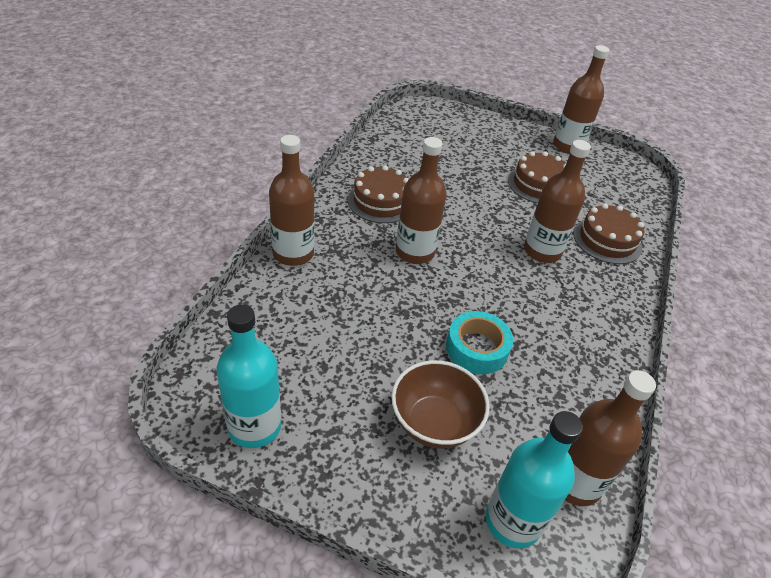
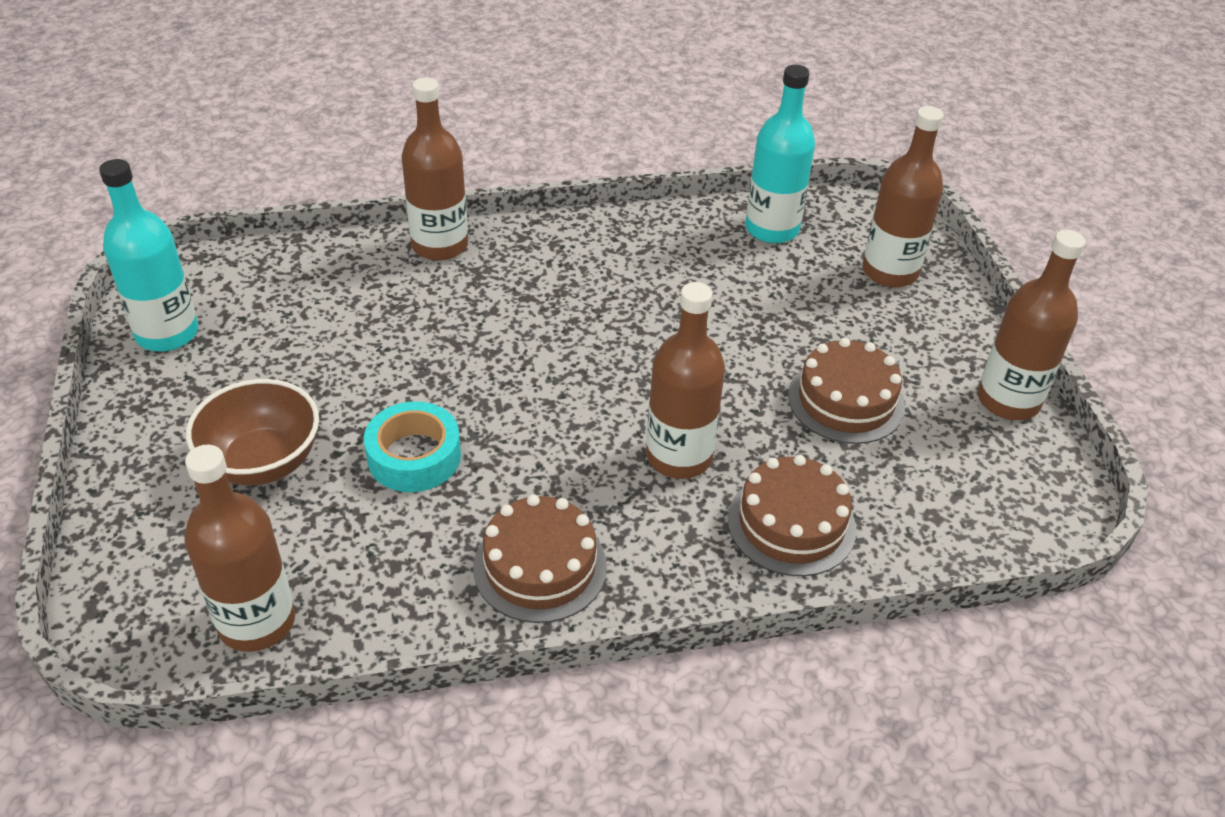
camera: 60 degrees right, 0 degrees up
(381, 201) = (614, 268): brown cake -> brown cake (540, 566)
(415, 252) = (543, 336): brown bottle -> brown bottle (890, 272)
(512, 521) = (164, 579): turquoise bottle -> turquoise bottle (772, 229)

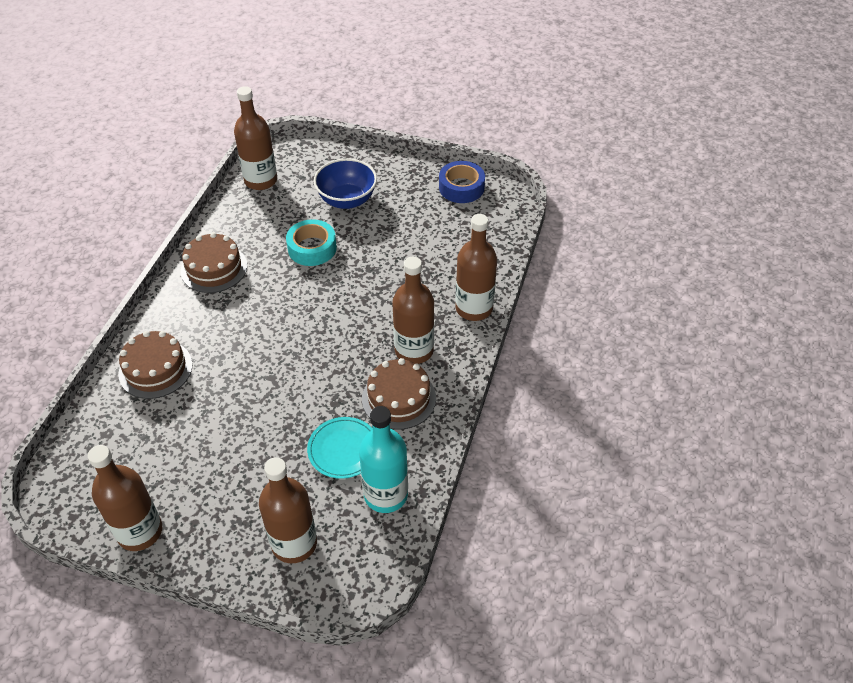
camera: 120 degrees right, 5 degrees up
(167, 333) = (461, 187): turquoise bottle -> blue tape
(263, 462) = (347, 200): brown bowl -> blue bowl
(679, 456) = (232, 345): brown bottle -> brown bottle (414, 350)
(747, 280) = (343, 449): none -> turquoise plate
(846, 401) = (208, 442): brown cake -> brown cake (399, 398)

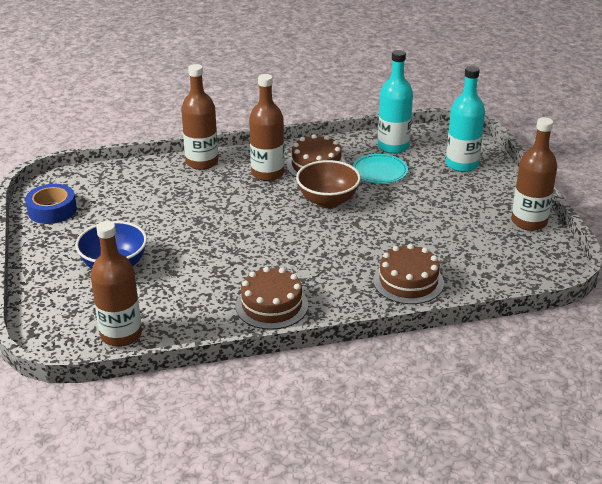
camera: 120 degrees left, 15 degrees down
(294, 543) = (462, 164): brown bottle -> turquoise bottle
(312, 248) = (198, 260): turquoise tape -> none
(325, 375) = (328, 201): none -> brown bowl

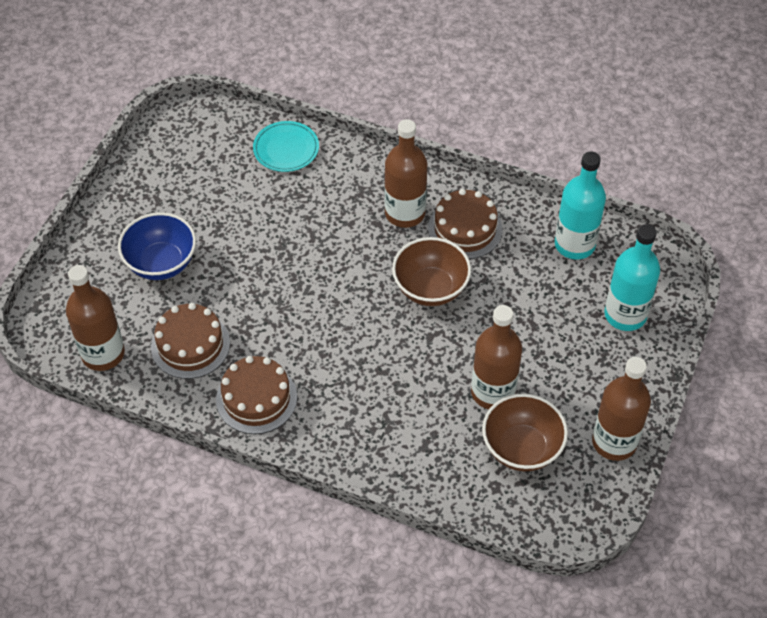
camera: 35 degrees right, 20 degrees up
(52, 210) = (163, 154): blue tape -> none
(202, 162) = (353, 160): brown bottle -> brown bottle (493, 392)
(379, 171) = (524, 275): turquoise plate -> turquoise plate (286, 149)
(408, 281) = (409, 447): brown cake -> brown cake (190, 345)
(479, 249) = (521, 448): none -> brown bowl

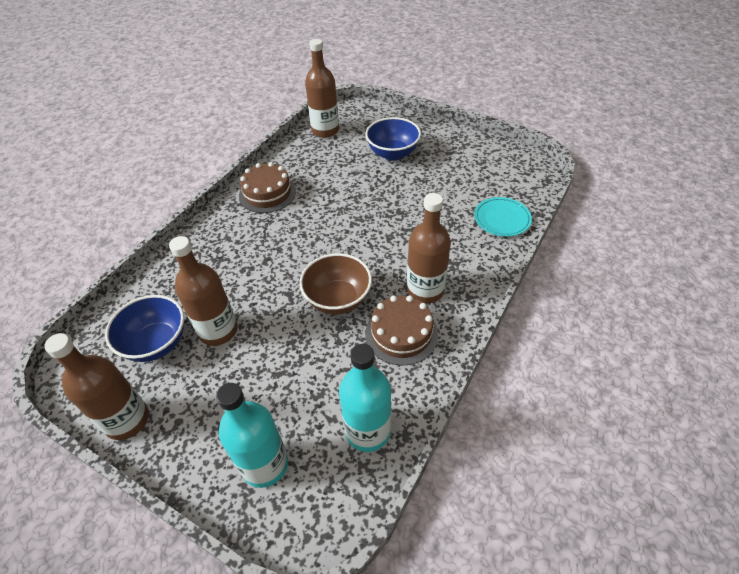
camera: 100 degrees right, 5 degrees down
(190, 345) = (321, 165): brown cake -> none
(521, 448) = (156, 343): brown bowl -> blue bowl

